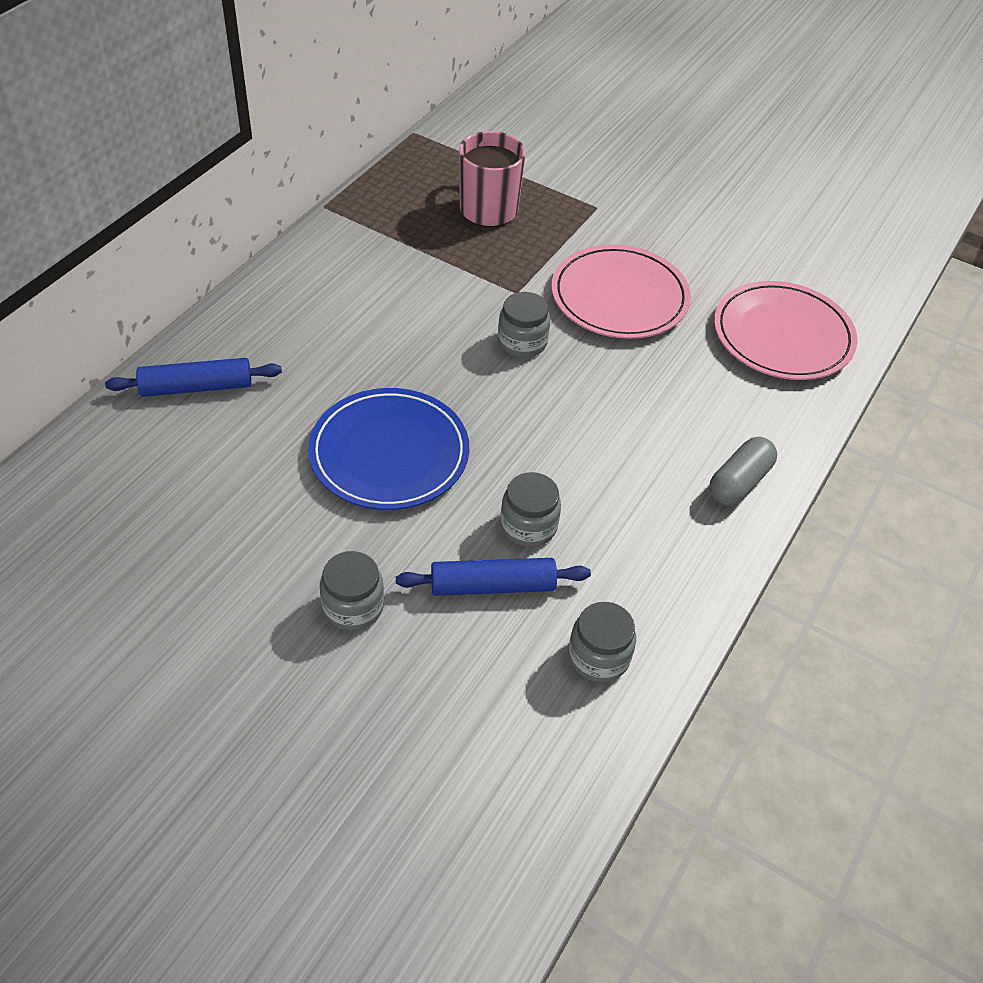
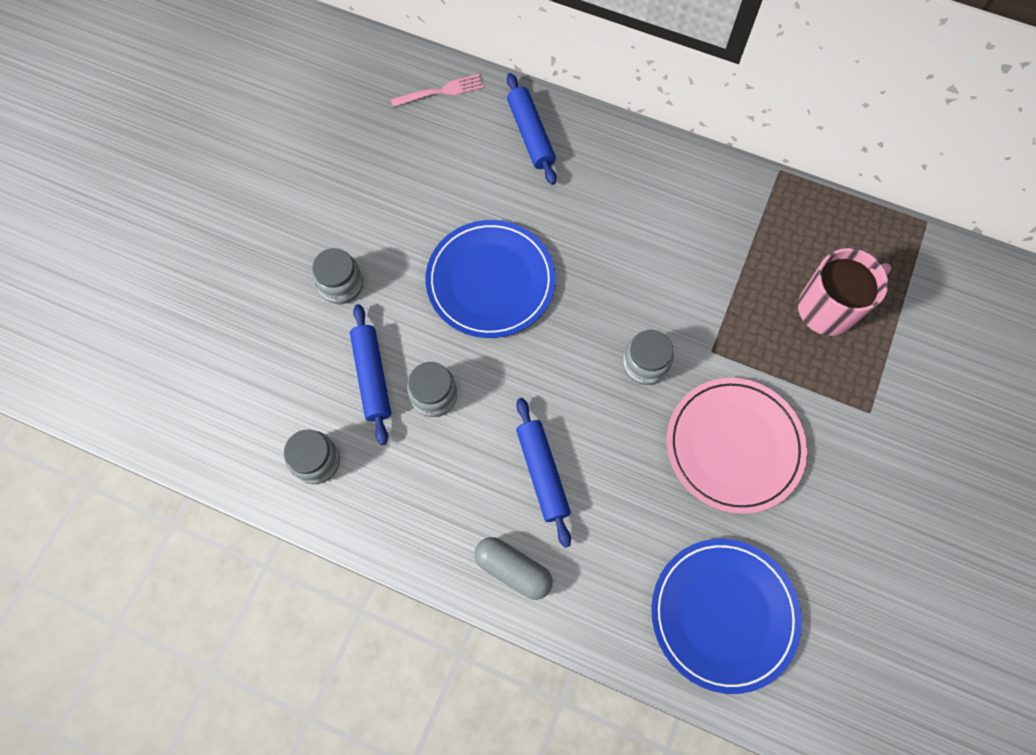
camera: 85 degrees right, 20 degrees up
(89, 464) = (441, 91): none -> pink fork
(634, 443) = (542, 473): none -> blue rolling pin
(782, 335) = (723, 614): pink plate -> blue plate

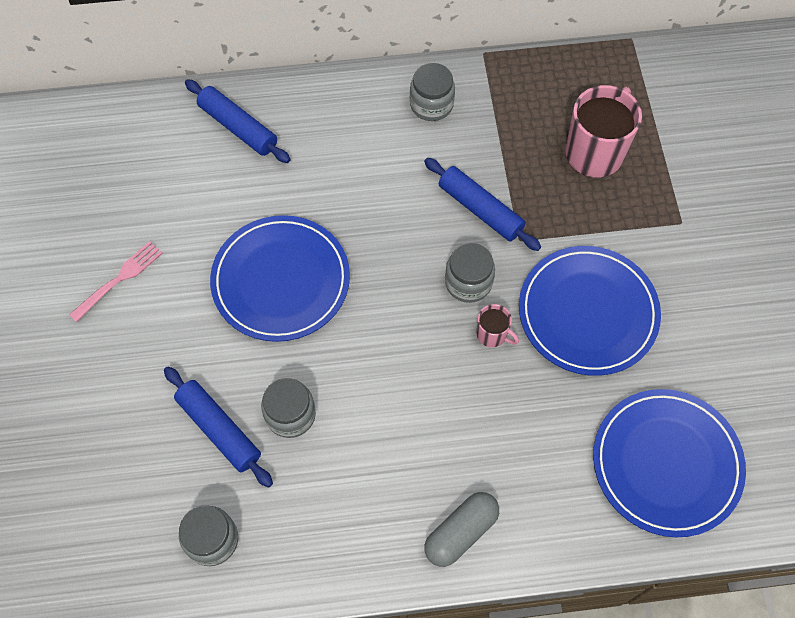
camera: 30 degrees left, 5 degrees down
(341, 285) = (136, 359): grey jar -> grey jar (431, 104)
(441, 91) = (126, 128): pink fork -> pink fork (119, 279)
(513, 570) = (461, 532): grey capsule -> grey capsule turned 45 degrees counterclockwise
(542, 473) = (434, 430): blue rolling pin -> blue rolling pin (480, 210)
(639, 420) = (492, 334): none -> pink mug
(734, 446) = (587, 312): pink plate -> blue plate

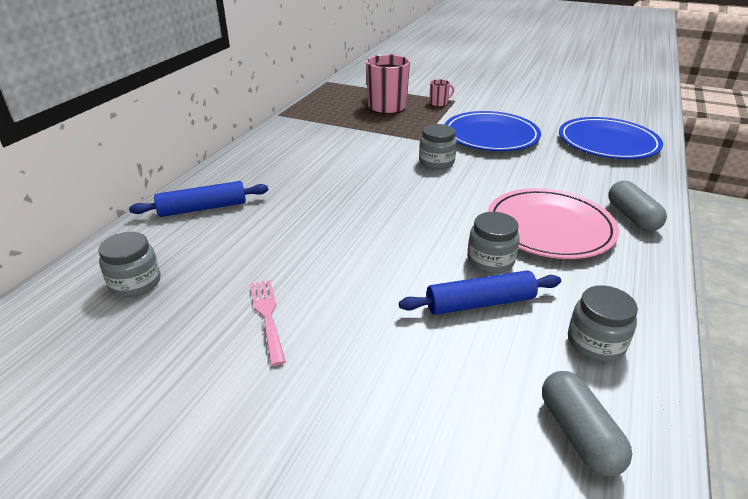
camera: 60 degrees left, 30 degrees down
(101, 550) = (578, 434): none -> grey capsule
(281, 280) = (363, 229): blue plate -> none
(386, 451) = (549, 227): none -> pink plate
(431, 104) = (291, 137): grey jar -> grey jar (135, 283)
(480, 210) = (387, 144): blue rolling pin -> none
(492, 334) = (482, 165): pink mug -> pink mug (439, 103)

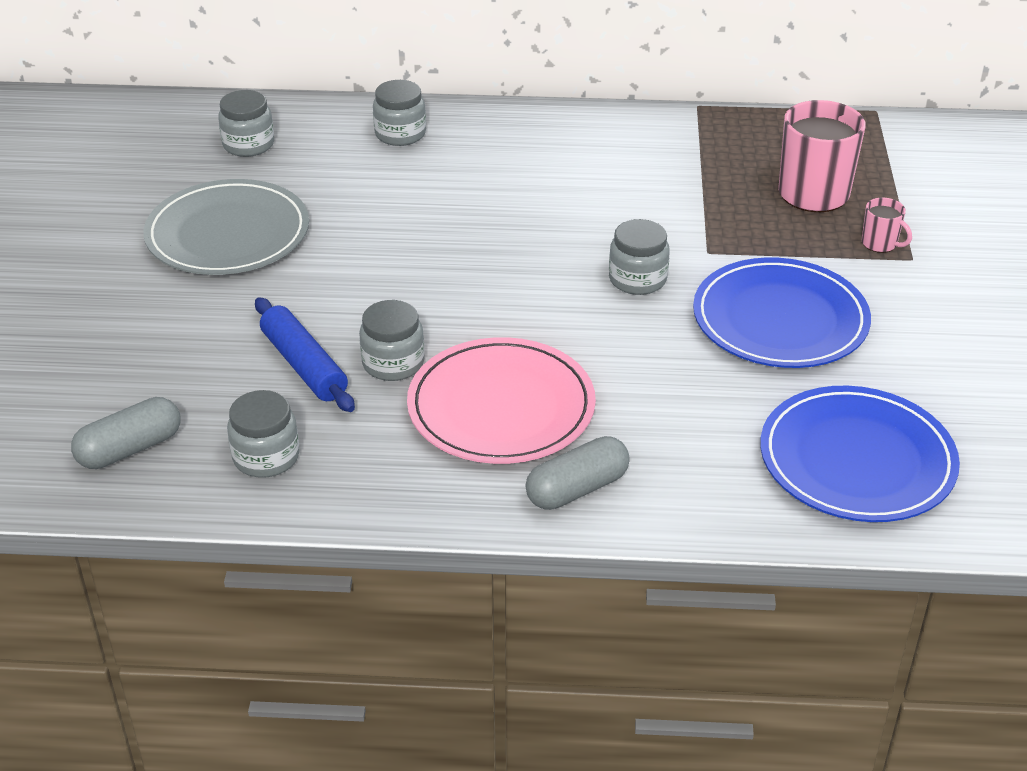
camera: 70 degrees right, 5 degrees up
(203, 208) = (400, 134): blue rolling pin -> grey jar
(267, 317) = (228, 234): pink fork -> grey plate

